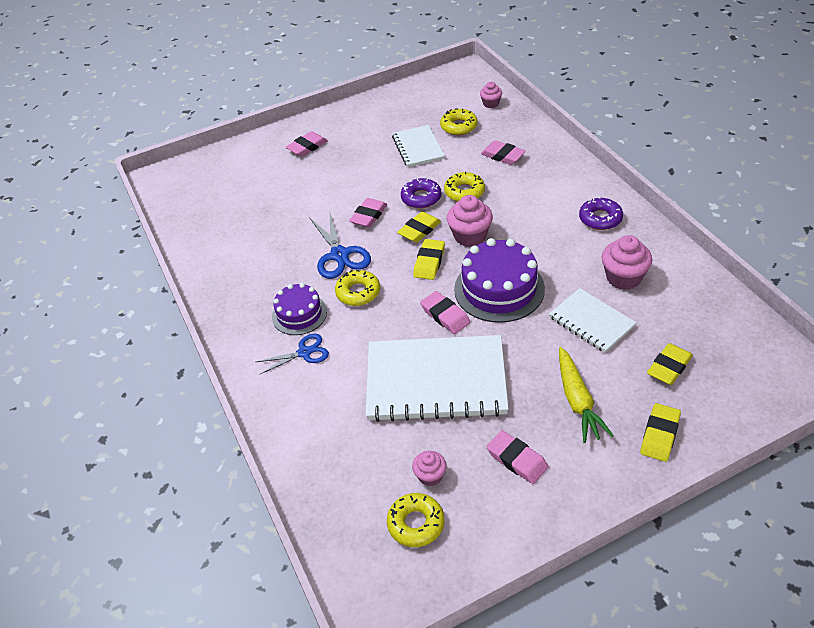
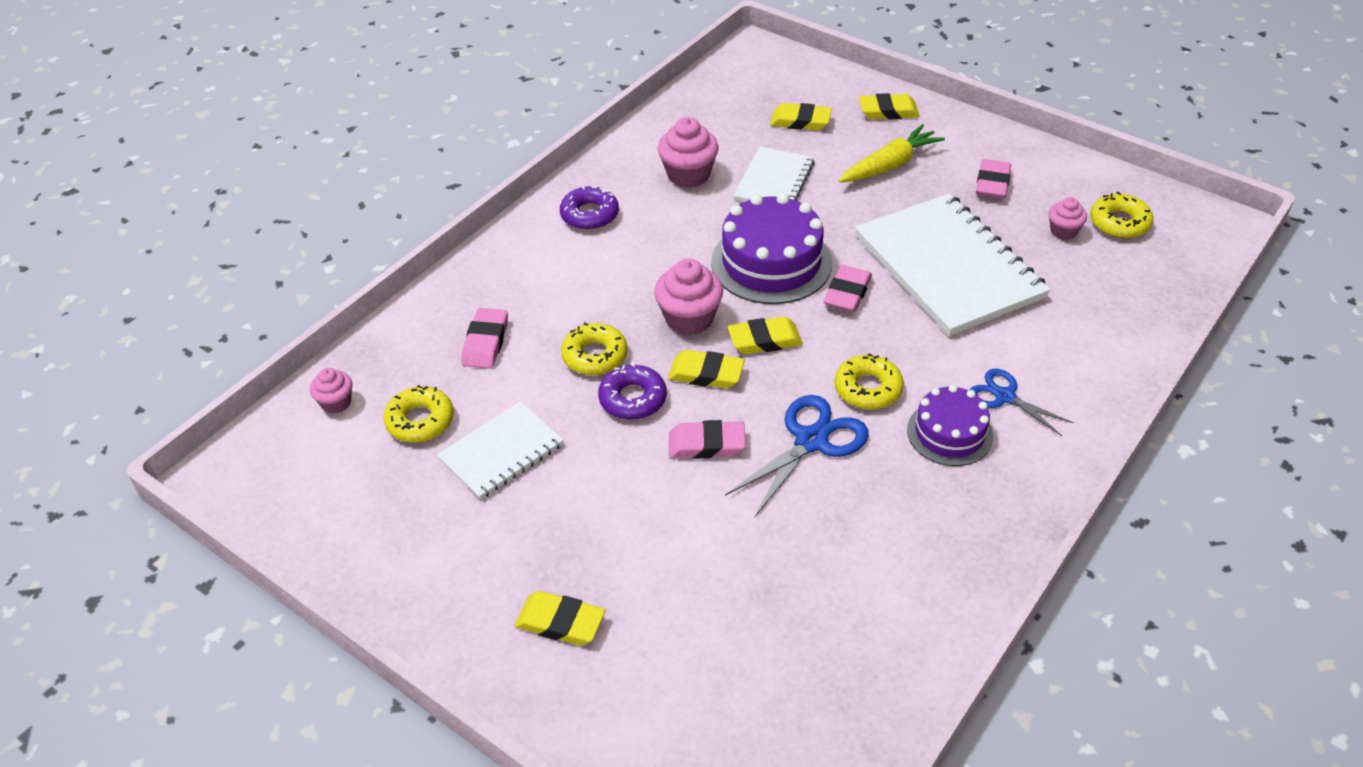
camera: 120 degrees left, 0 degrees up
(307, 147) = (560, 622): pink eraser -> yellow eraser

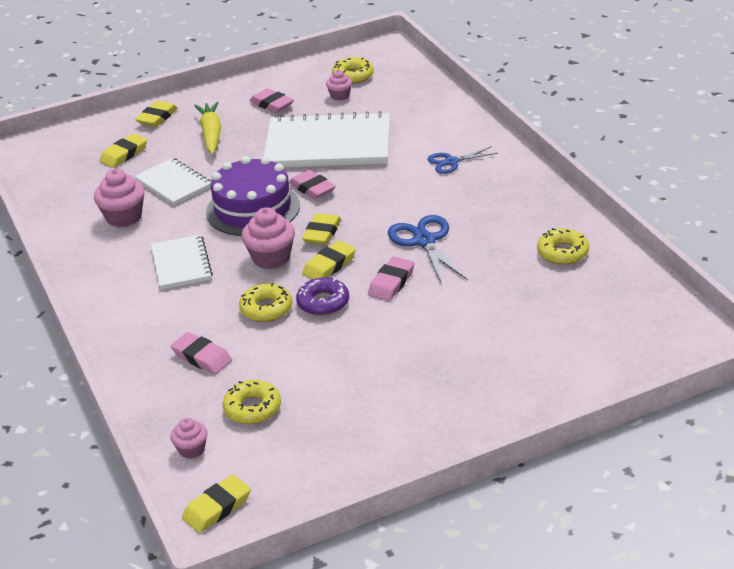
camera: 60 degrees left, 10 degrees down
(501, 452) = (319, 375): white notebook -> white notebook (181, 264)
(560, 622) = (489, 383): yellow eraser -> yellow eraser (217, 508)
(589, 215) = (116, 273): purple donut -> none
(868, 389) = (401, 207): yellow donut -> yellow donut (562, 252)
(949, 433) = (462, 190): purple cake -> none

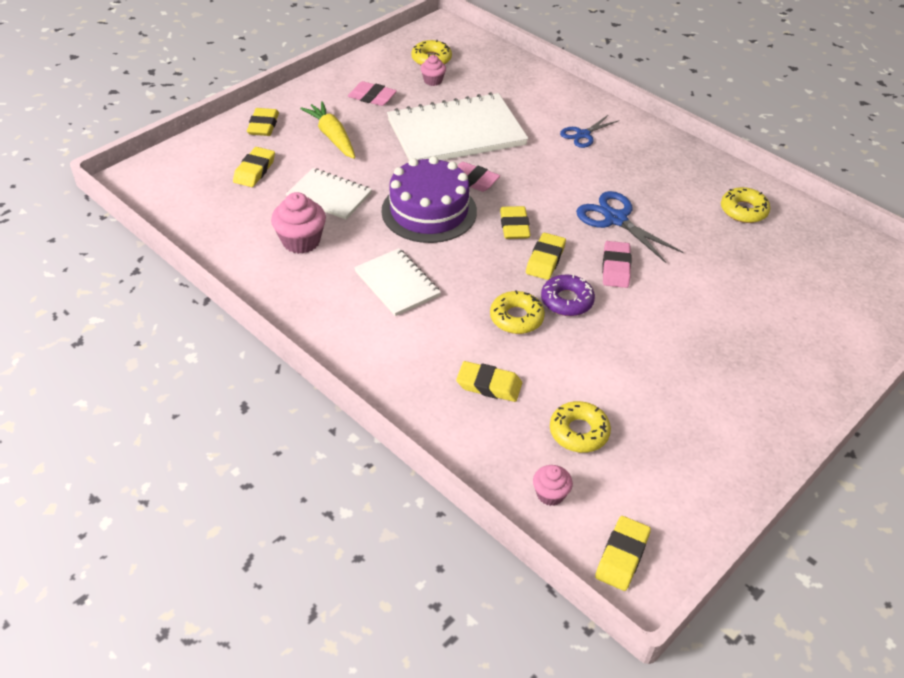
camera: 25 degrees left, 10 degrees up
(202, 357) = (489, 385): pink eraser -> yellow eraser
(271, 258) = (483, 261): pink cupcake -> none

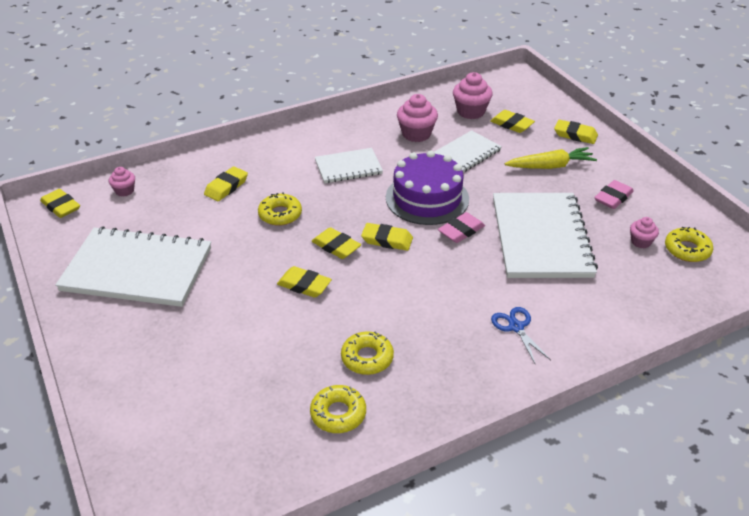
camera: 110 degrees right, 5 degrees down
(233, 205) = (470, 111): none -> pink cupcake
(567, 301) = (282, 245): purple donut -> none
(579, 432) = (159, 215): yellow donut -> yellow donut (367, 358)
(615, 219) = (368, 307): blue scissors -> none
(615, 268) = (304, 285): pink eraser -> yellow eraser
(680, 411) = (137, 269): none -> white notebook

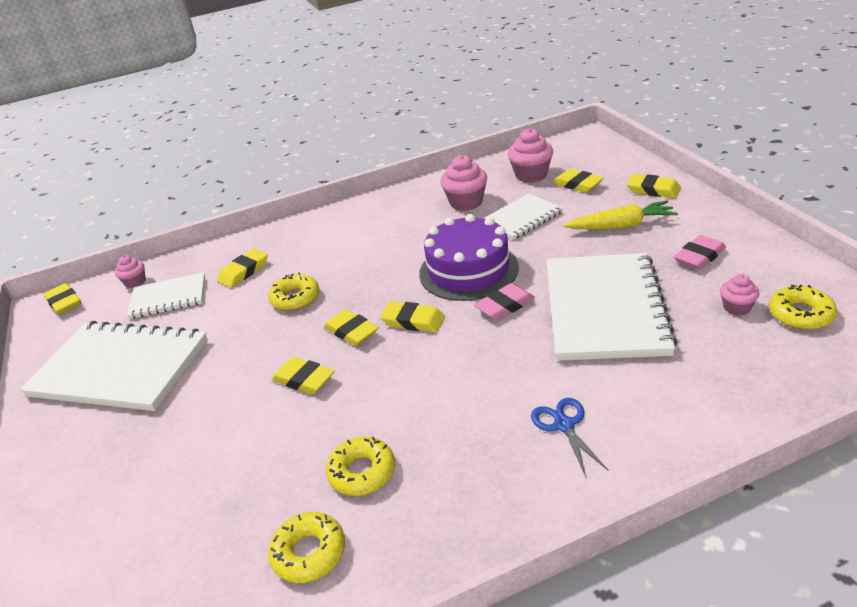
camera: 10 degrees right, 5 degrees down
(348, 167) = (383, 242): white notebook -> white notebook (168, 297)

